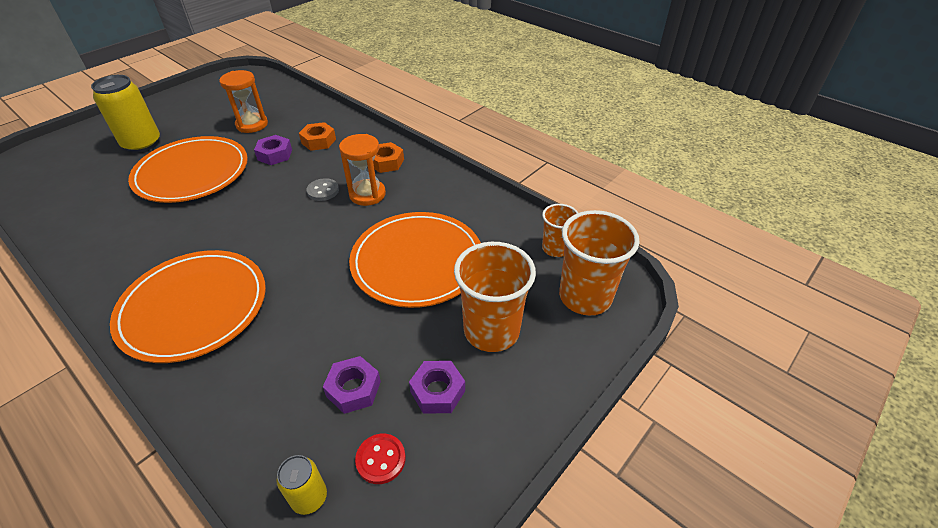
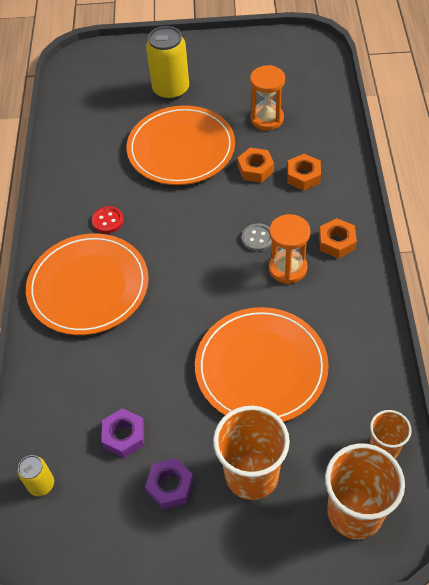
camera: 50 degrees right, 10 degrees up
(275, 155) = (255, 169): purple nut -> orange nut
(381, 459) = (95, 499): red button -> red button (107, 221)

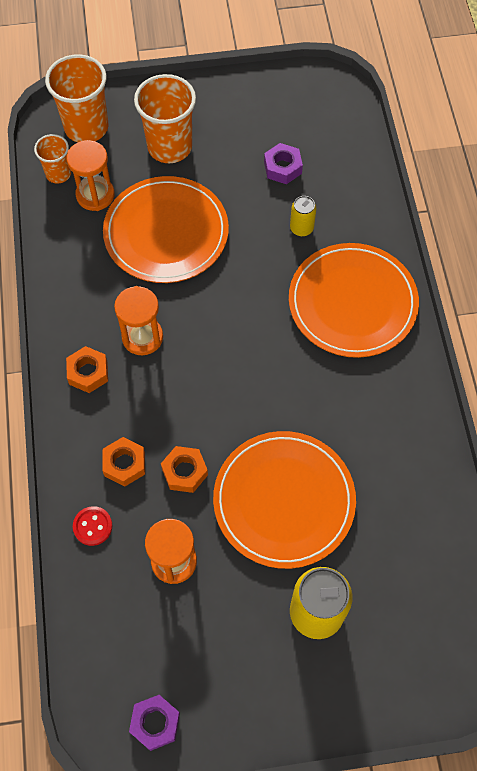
camera: 170 degrees right, 10 degrees up
(41, 484) = (343, 128): yellow can -> yellow can (301, 228)
(107, 221) = (352, 385): red button -> red button (92, 526)
(170, 486) = (236, 134): purple nut -> purple nut (155, 723)
(257, 238) = (177, 372): grey button -> none
(339, 417) = (95, 195): none -> orange hourglass

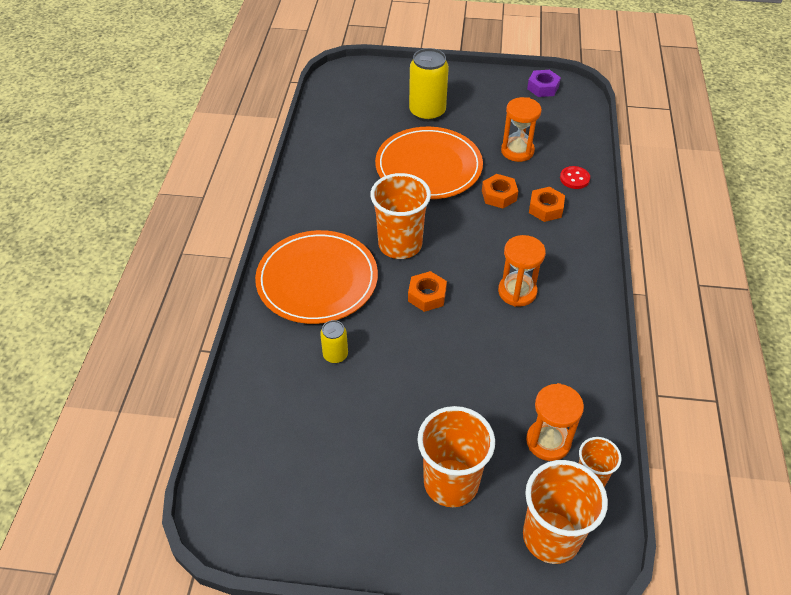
camera: 165 degrees left, 15 degrees down
(88, 373) = (570, 274): orange nut -> orange nut (427, 295)
(166, 232) = (476, 381): orange plate -> none
(281, 368) = (400, 244): none -> orange cup
(282, 167) = (329, 425): purple nut -> none

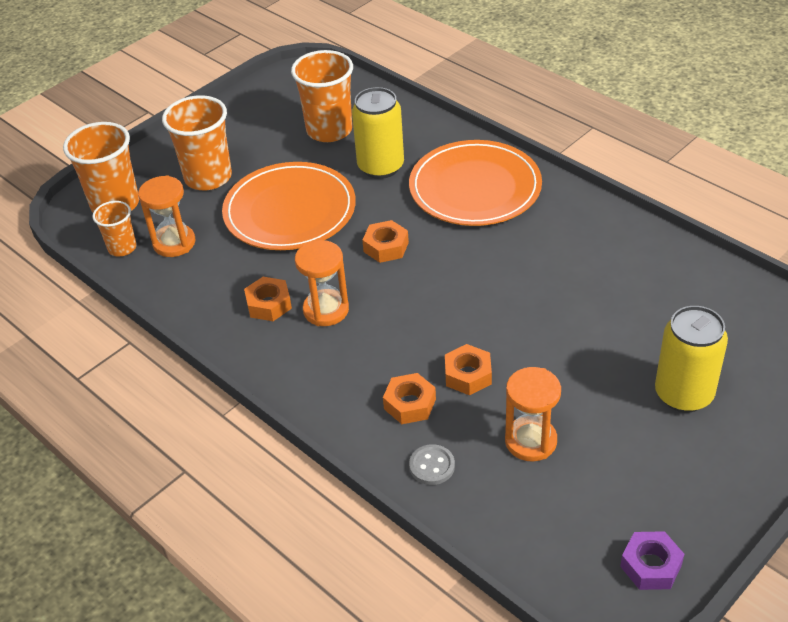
camera: 130 degrees right, 5 degrees down
(335, 355) = (381, 167): yellow can -> yellow can, size x1.90
(400, 244) = (467, 259): orange cup -> orange cup (329, 130)
(428, 166) = (571, 340): orange plate -> orange plate (290, 211)
(544, 327) = (269, 304): none -> orange nut
(574, 178) = (432, 466): red button -> grey button

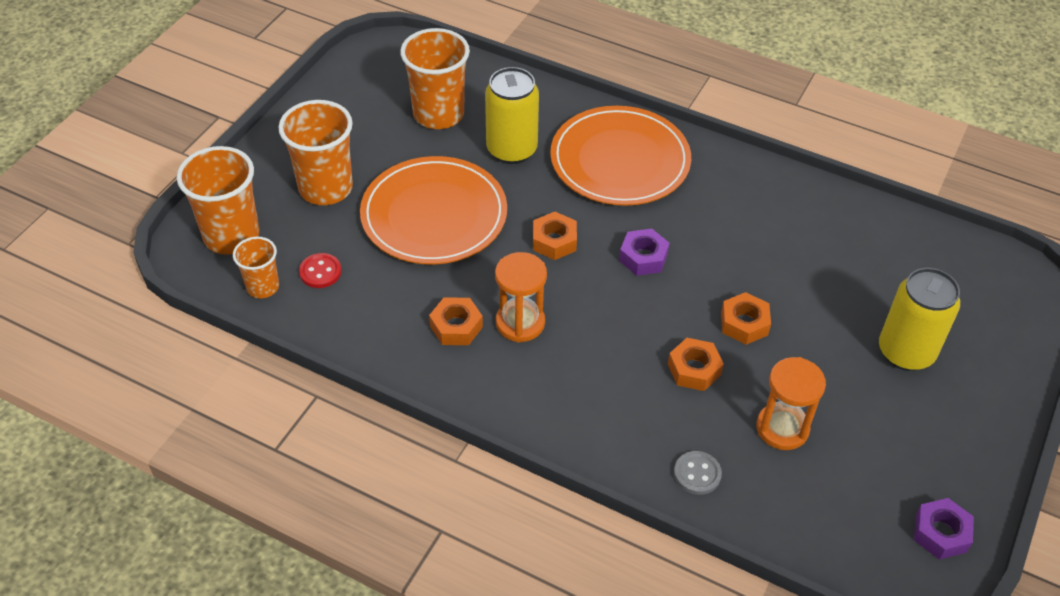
camera: 20 degrees left, 5 degrees up
(174, 243) = (320, 272): orange hourglass -> red button
(410, 404) = (648, 411): orange nut -> orange nut (744, 323)
(461, 272) = (643, 257): none -> purple nut

